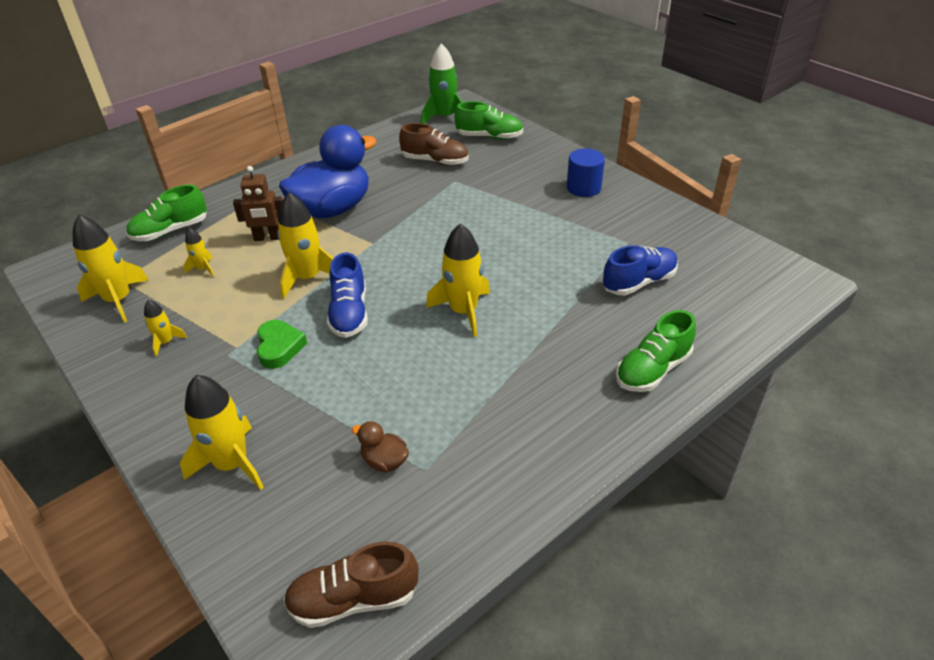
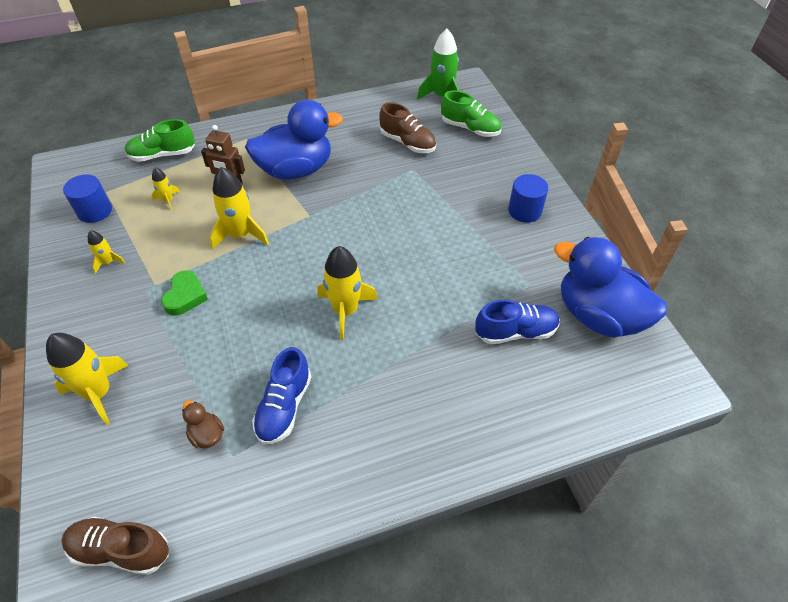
camera: 20 degrees right, 10 degrees up
(118, 300) = (95, 211): yellow rocket -> blue cylinder
(349, 313) = (254, 281): blue shoe -> blue shoe (284, 406)
(652, 370) = (473, 430): green shoe -> none
(703, 250) = (598, 316): none -> blue duck

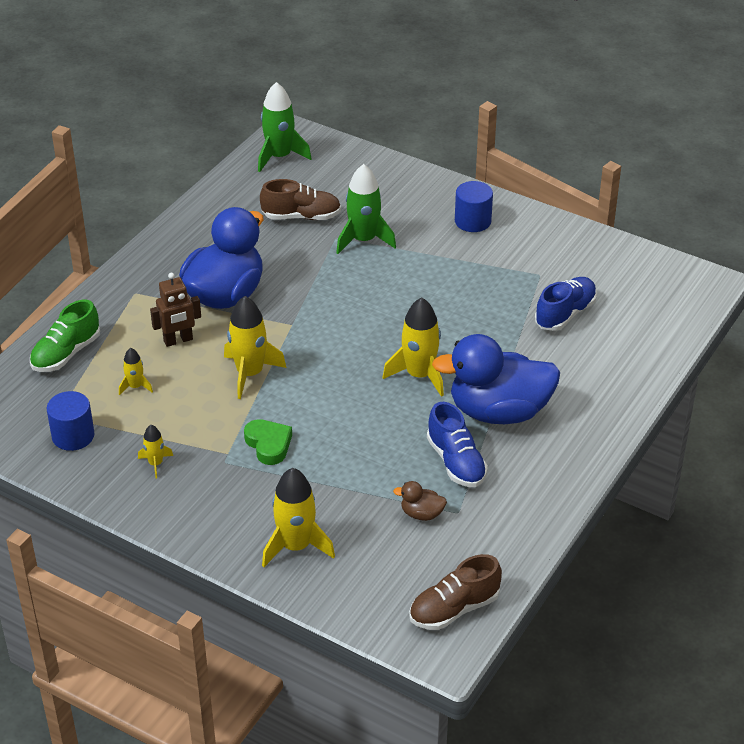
camera: 40 degrees left, 10 degrees down
(429, 181) = (363, 240): none -> green rocket
(470, 128) = (344, 174): green shoe -> none
(598, 316) = (611, 269): blue duck -> blue duck (499, 411)

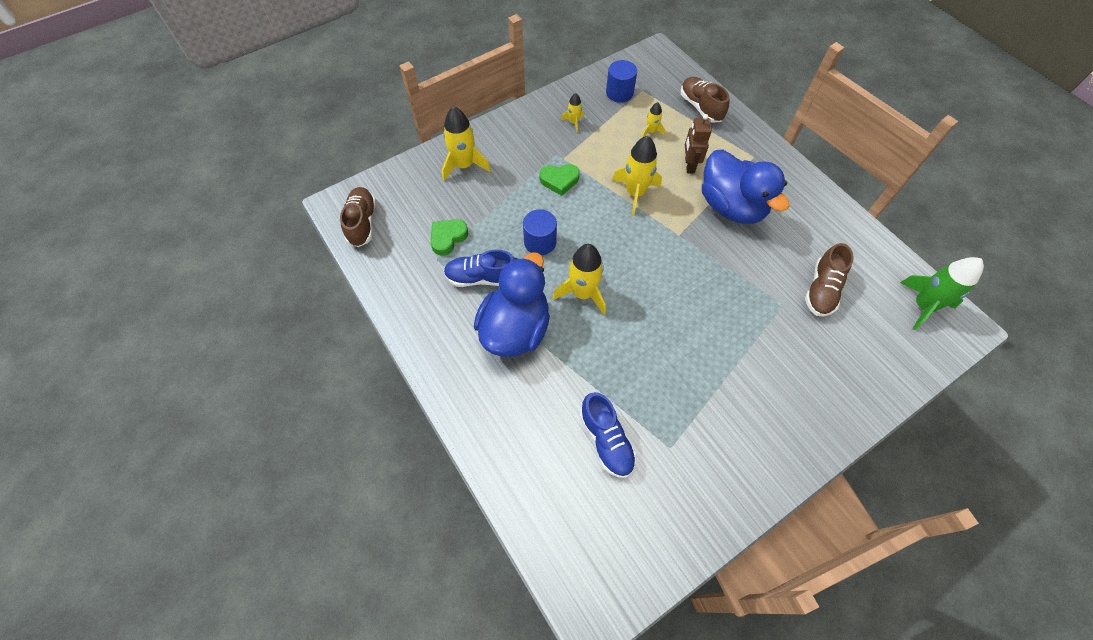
camera: 115 degrees right, 20 degrees up
(66, 354) = (700, 107): green shoe -> brown shoe
(363, 240) = (772, 323): green rocket -> none
(421, 514) = (448, 238): brown duck -> green heart
(472, 221) = (774, 427): blue cylinder -> blue cylinder (540, 242)

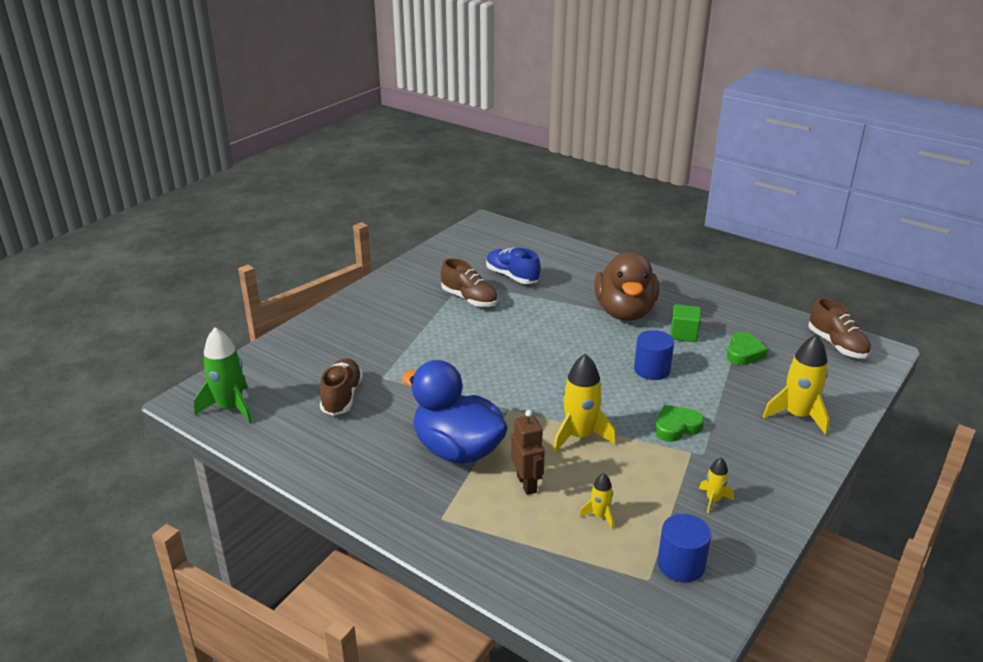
camera: 160 degrees right, 30 degrees down
(481, 278) = (683, 334): blue shoe -> green cube
(515, 329) = (625, 312): blue duck -> brown duck
(583, 293) = (582, 344): yellow rocket -> none
(700, 107) = (543, 575): brown shoe -> brown shoe (469, 299)

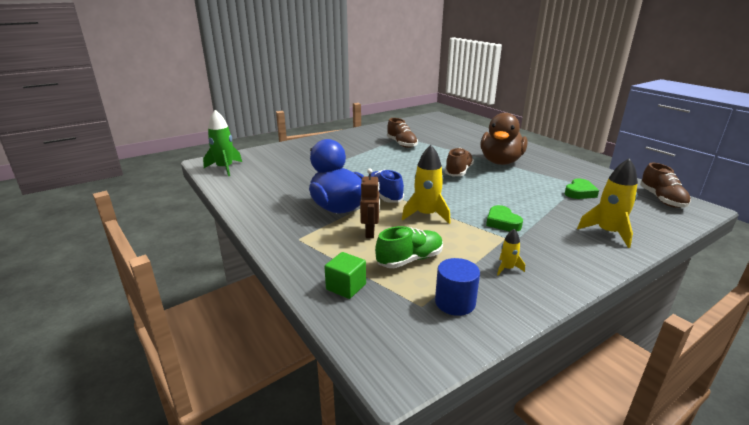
camera: 20 degrees right, 5 degrees down
(342, 397) = (290, 173): brown shoe -> brown shoe (458, 172)
(512, 276) = (436, 138): blue shoe -> blue shoe (384, 196)
(600, 516) = (410, 260): yellow rocket -> green shoe
(652, 370) = (502, 191): blue cylinder -> none
(676, 427) = (502, 222): green heart -> green heart turned 105 degrees counterclockwise
(683, 334) = (537, 177): green cube -> green cube (346, 287)

